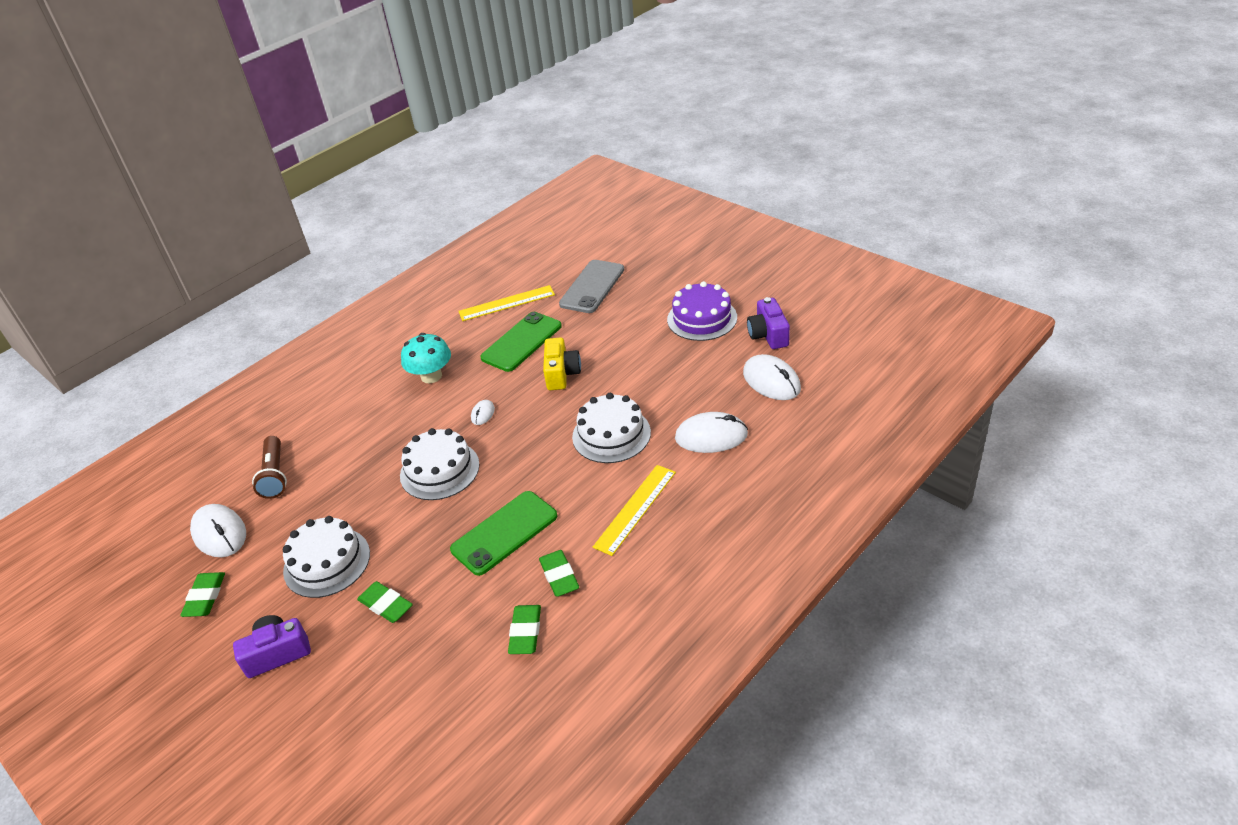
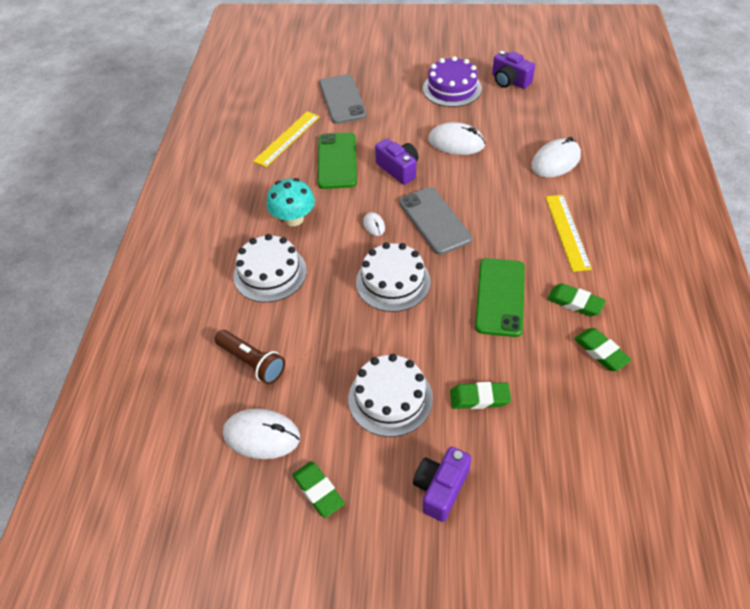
camera: 40 degrees left, 10 degrees up
(534, 435) = (434, 220): none -> grey phone
(562, 374) = (398, 169): yellow camera -> purple camera
(611, 434) = (488, 192): white cake -> white cake (270, 273)
(771, 381) = (548, 109): white mouse -> white mouse (456, 142)

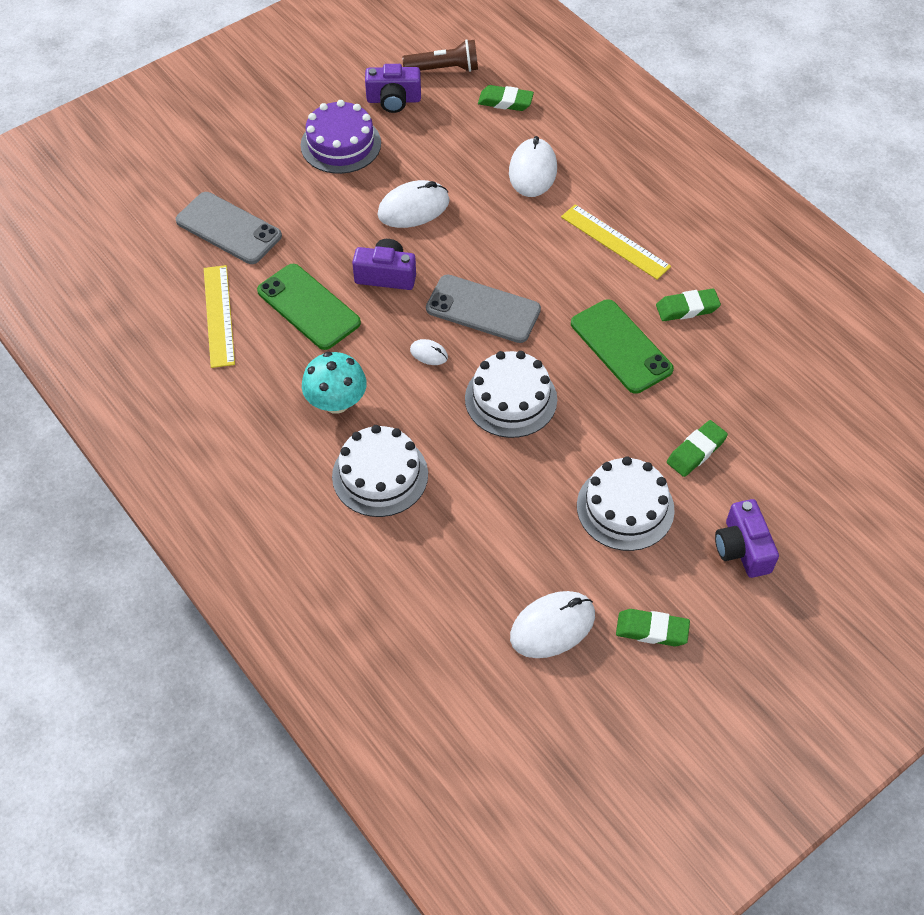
camera: 45 degrees left, 5 degrees up
(252, 362) = (466, 572): brown flashlight -> brown flashlight (444, 69)
(601, 352) = (748, 340): green eraser -> green eraser (505, 102)

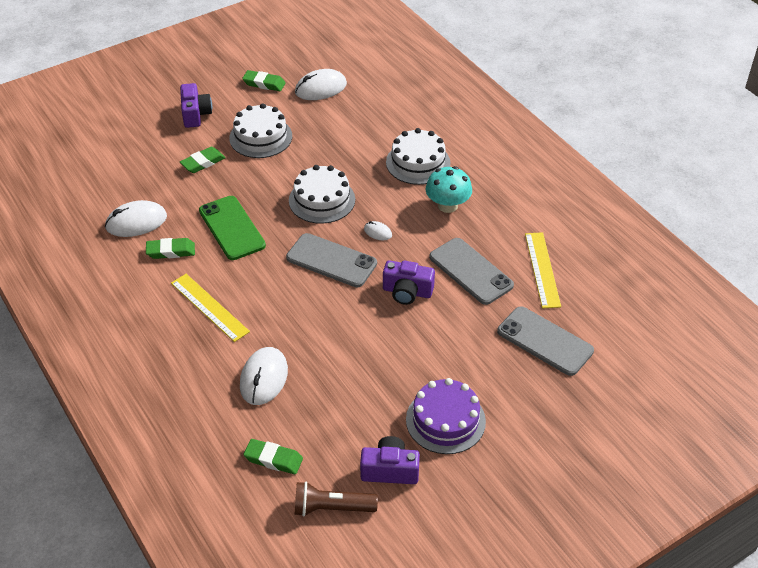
camera: 175 degrees left, 10 degrees down
(308, 307) = (470, 271): green phone -> grey phone
(413, 208) = (379, 349): white mouse -> white mouse (136, 222)

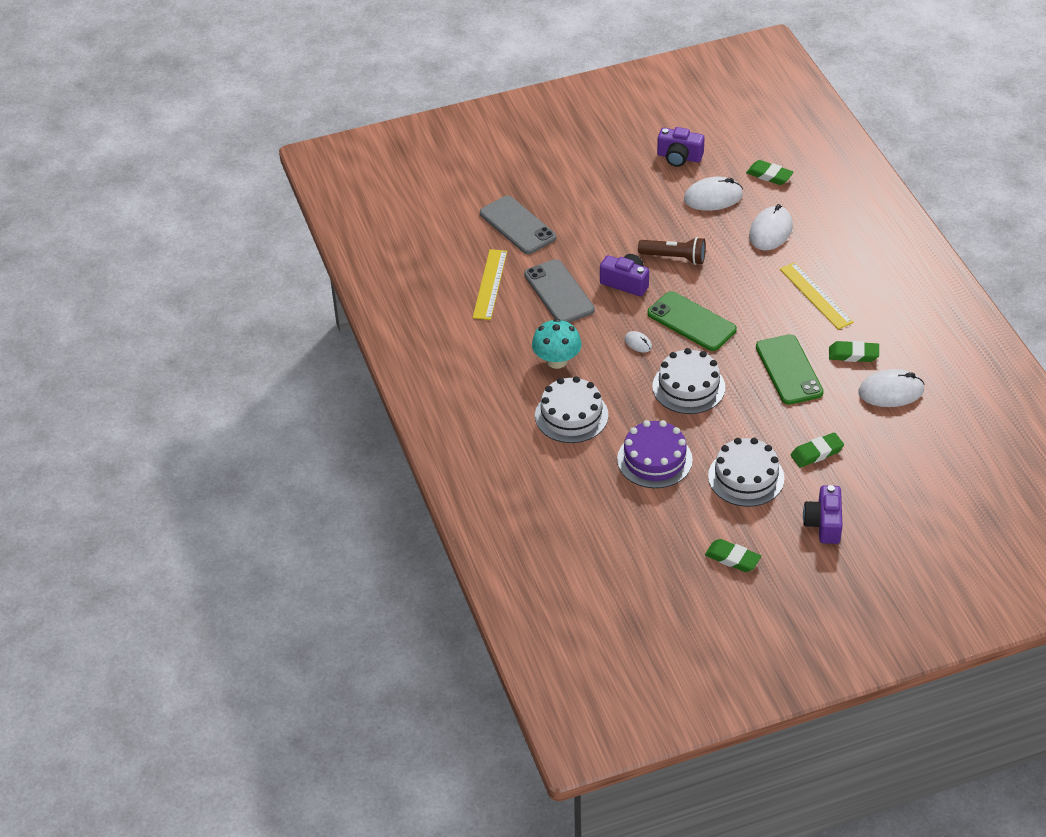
camera: 165 degrees left, 0 degrees up
(320, 88) = (660, 539): white mouse -> white mouse (713, 197)
(331, 261) = (691, 322): grey phone -> green phone
(332, 508) = (729, 141): brown flashlight -> brown flashlight (674, 258)
(445, 420) = (625, 182): purple cake -> purple cake (654, 459)

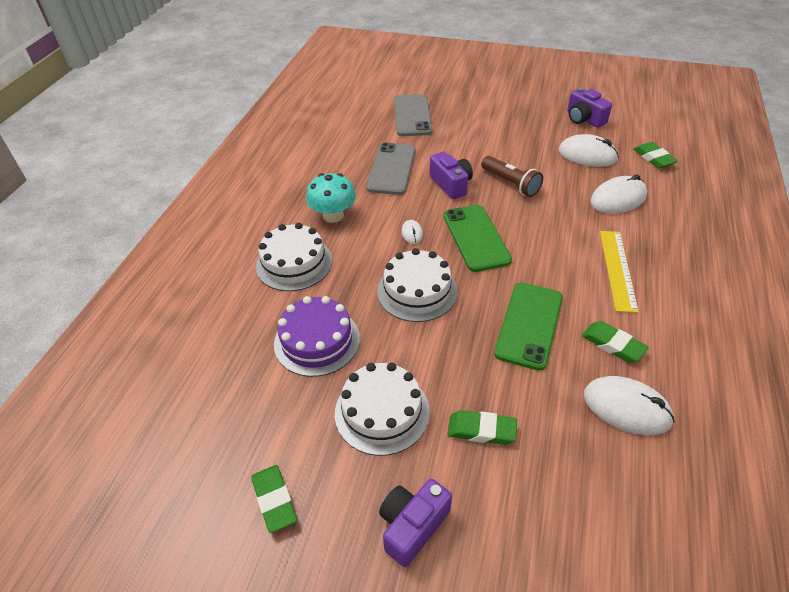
camera: 35 degrees right, 0 degrees up
(490, 284) = (349, 143): yellow ruler -> none

